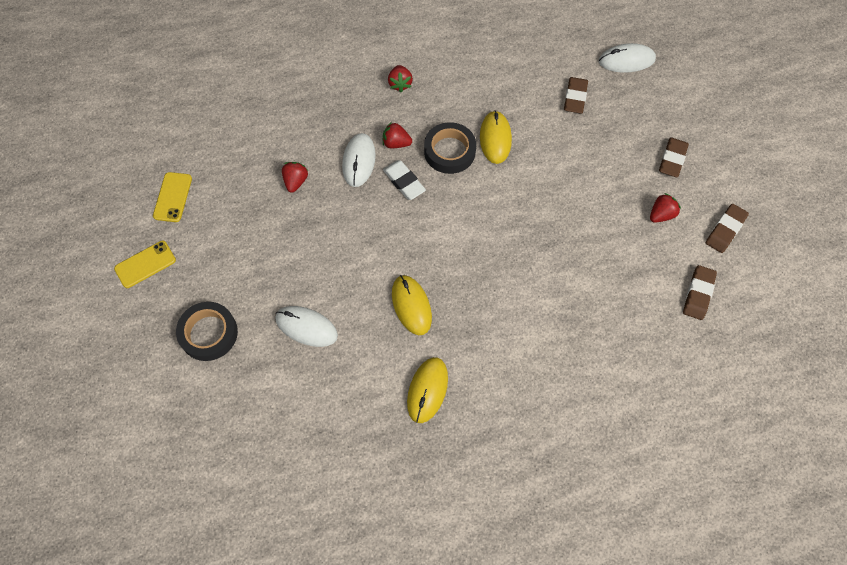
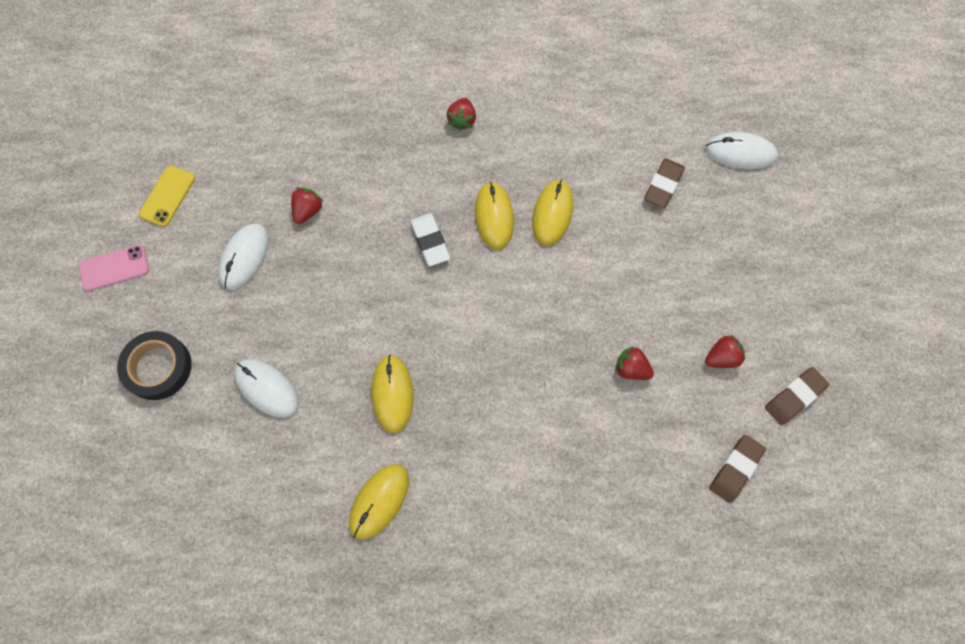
camera: 15 degrees right, 5 degrees up
(145, 264) = (114, 268): yellow phone -> pink phone
(359, 161) = (386, 203): white mouse -> white mouse (244, 257)
(396, 143) = (435, 192): red strawberry -> red strawberry (631, 369)
(449, 151) = (494, 217): black tape -> yellow mouse
(672, 159) = (757, 291): brown eraser -> none

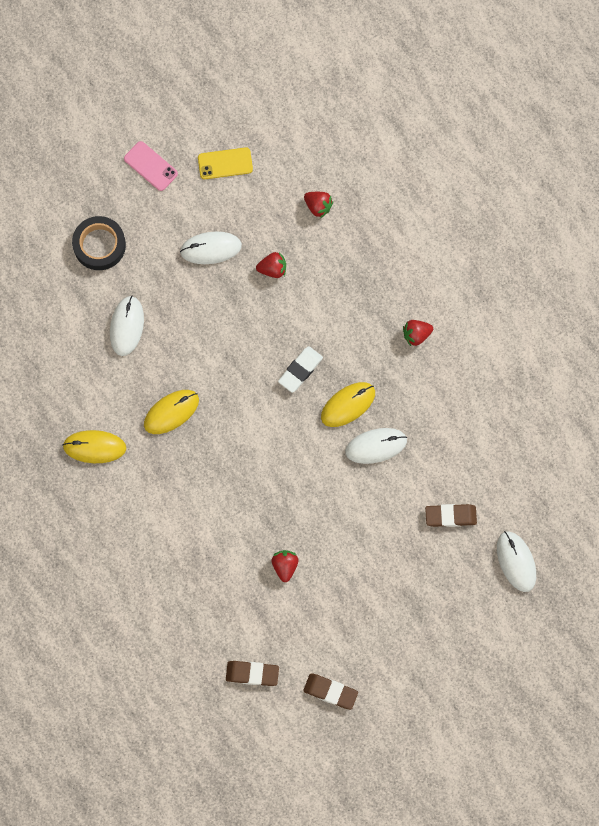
camera: 60 degrees right, 5 degrees up
(552, 214) = (376, 446): yellow mouse -> white mouse
(721, 357) = (331, 626): red strawberry -> red strawberry (318, 206)

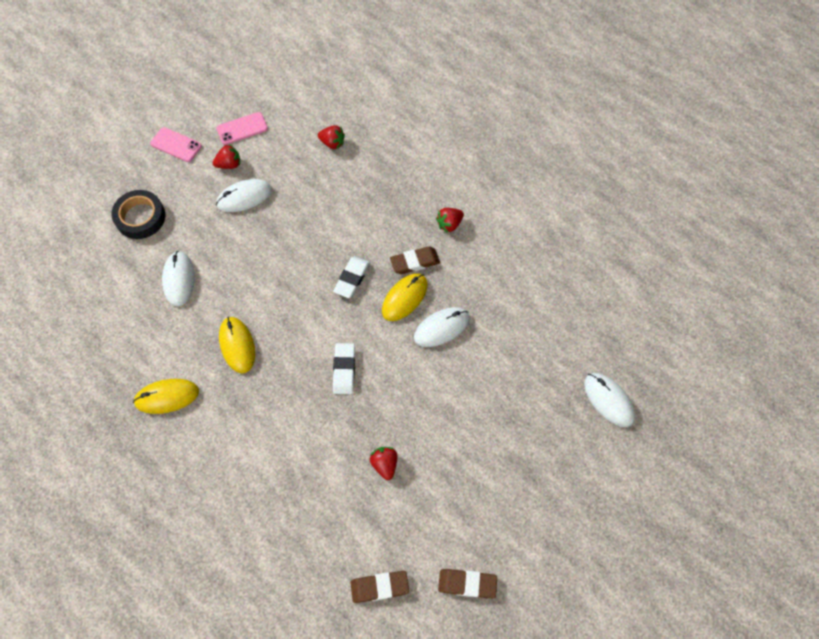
camera: 15 degrees left, 10 degrees down
(171, 412) = (237, 345): yellow mouse -> yellow mouse turned 60 degrees counterclockwise
(225, 163) = (242, 128): yellow phone -> pink phone
(269, 464) = (344, 370): none -> white eraser
(273, 269) = (305, 201): red strawberry -> red strawberry (229, 164)
(450, 516) = (532, 374): brown eraser -> brown eraser (415, 262)

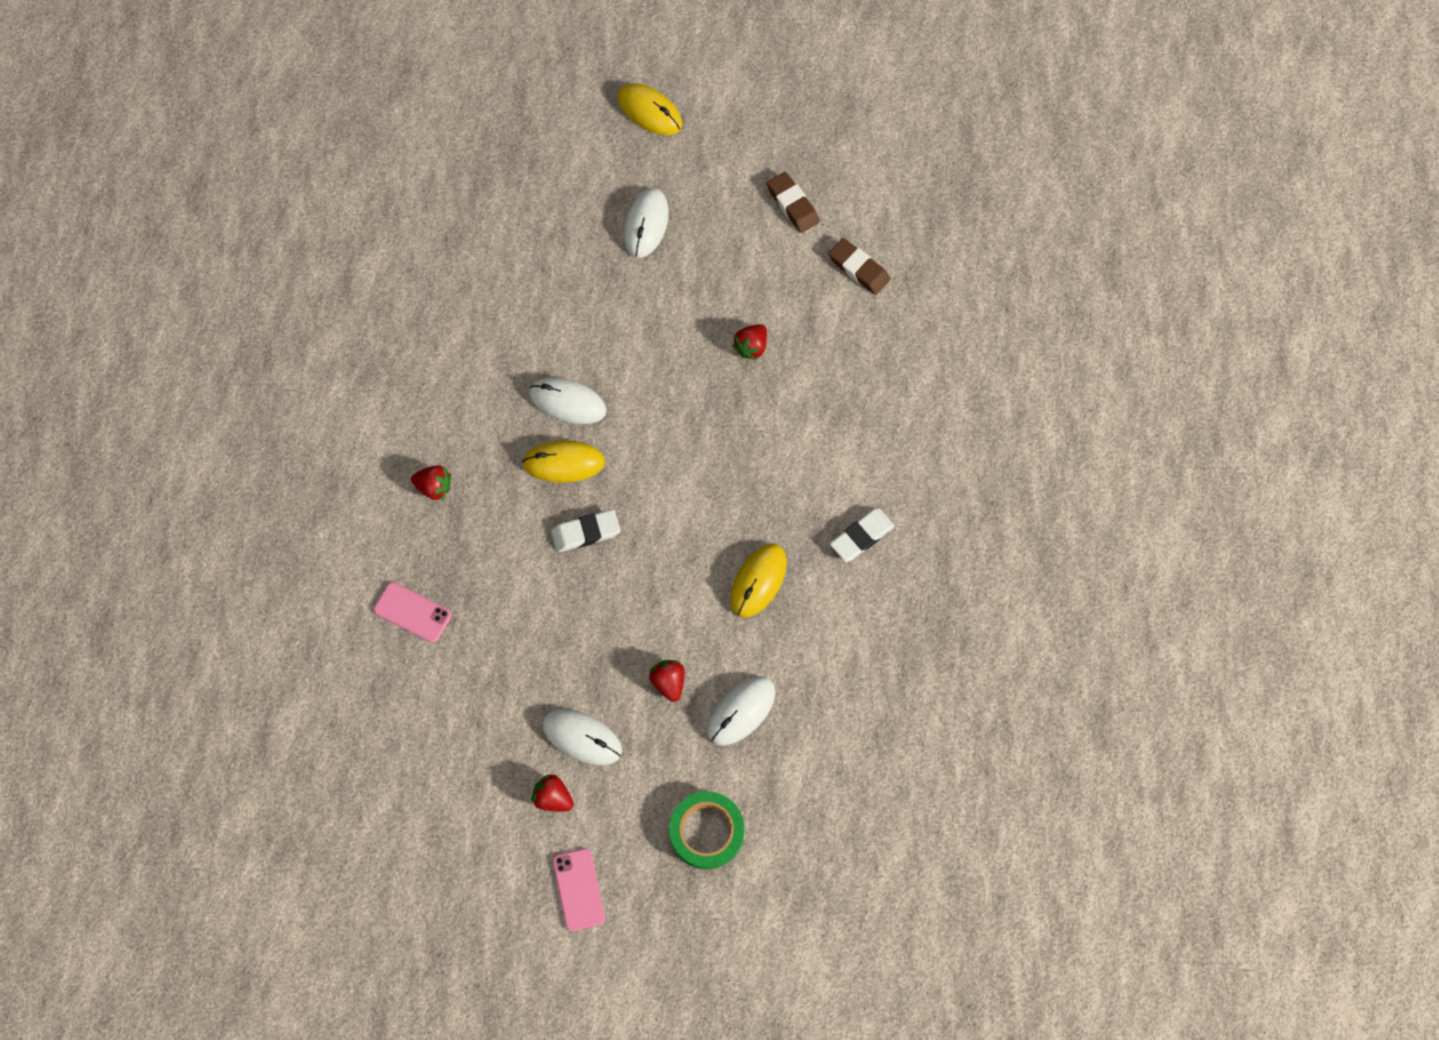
camera: 130 degrees left, 5 degrees up
(140, 217) = (706, 831): black tape -> green tape
(167, 397) = (869, 599): yellow mouse -> yellow mouse (649, 111)
(242, 128) = (490, 830): pink phone -> pink phone (412, 612)
(332, 143) = (425, 703): red strawberry -> red strawberry (669, 682)
(344, 370) = (693, 457): white eraser -> white eraser (862, 536)
(415, 262) = (512, 485): brown eraser -> none
(608, 400) = (518, 204): white mouse -> white mouse (646, 224)

